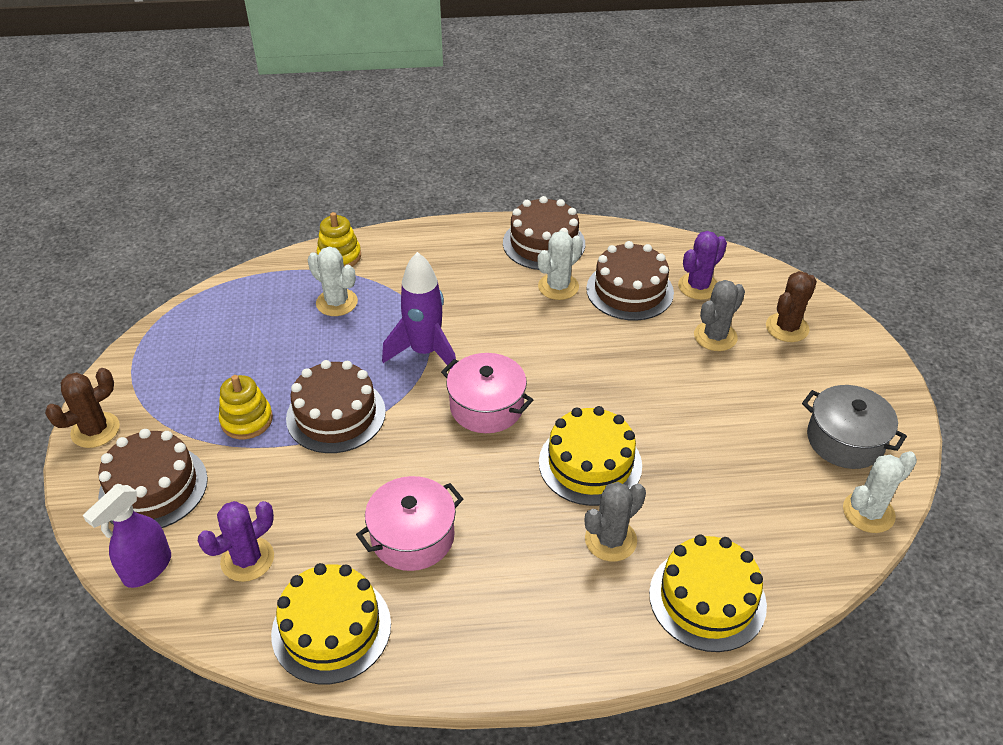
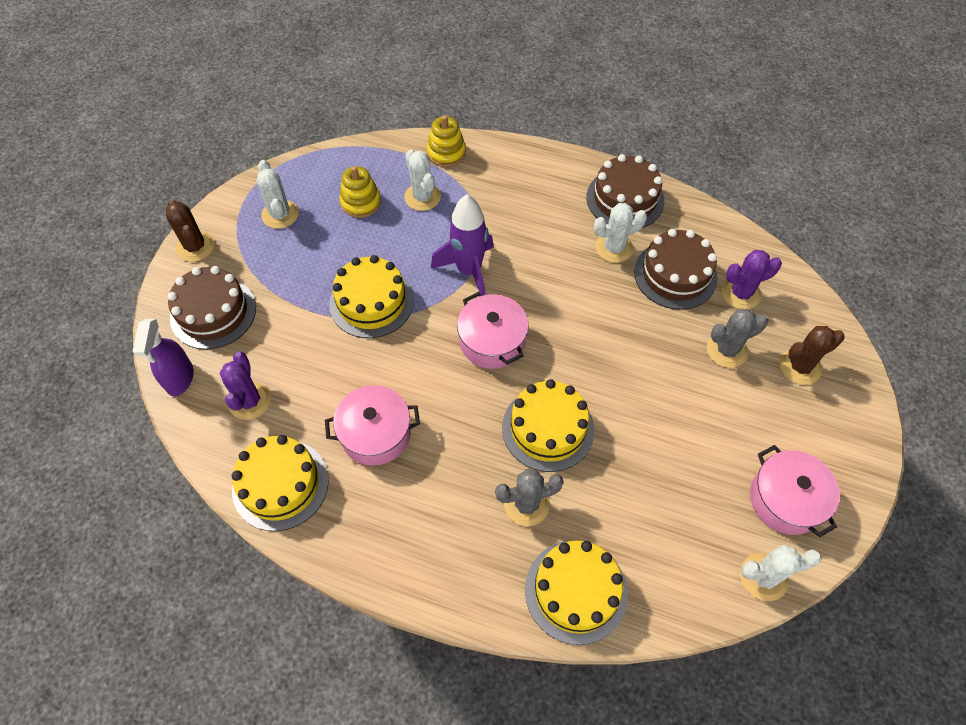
camera: 25 degrees right, 15 degrees up
(95, 430) = (195, 247): brown cactus -> brown cactus turned 75 degrees clockwise
(147, 568) = (179, 378): purple spray bottle -> purple spray bottle turned 60 degrees counterclockwise
(183, 367) = (280, 214): none -> white cactus
(247, 420) = (304, 280): yellow stacking toy -> yellow stacking toy (361, 202)
(247, 559) = (249, 401): purple cactus -> purple cactus turned 75 degrees counterclockwise
(336, 415) = (371, 302): brown cake -> yellow cake
(845, 440) = (785, 500): grey pot -> pink pot

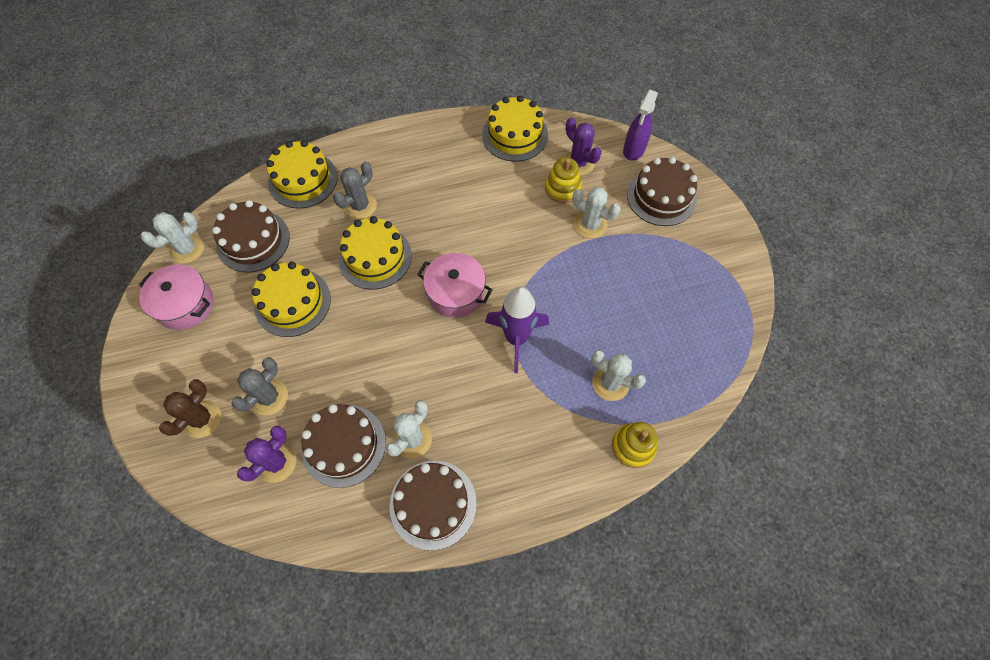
camera: 145 degrees right, 5 degrees up
(179, 378) = (633, 150): purple spray bottle -> purple spray bottle turned 120 degrees counterclockwise
(195, 247) = (728, 230): brown cactus -> none
(280, 214) = (701, 293): white cactus -> white cactus (590, 224)
(361, 202) = (653, 344): yellow stacking toy -> yellow stacking toy (562, 188)
(371, 302) = (565, 268): yellow cake -> yellow cake (292, 302)
(376, 434) = (484, 190): pink pot -> none
(677, 537) = (253, 241): none -> brown cake

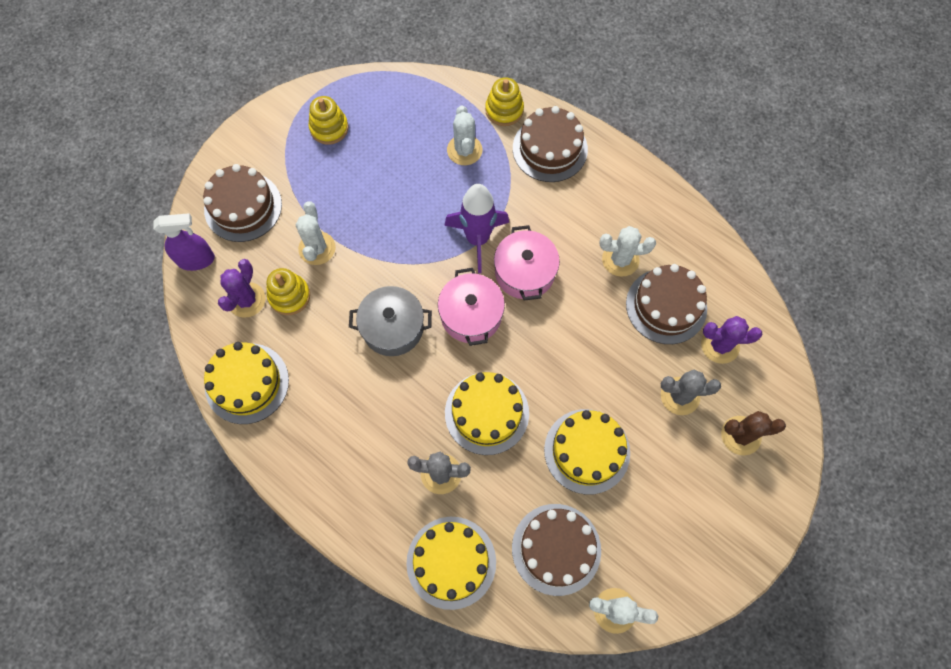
camera: 125 degrees left, 5 degrees up
(185, 305) = (666, 552): pink pot -> pink pot (525, 272)
(433, 504) = (653, 212): brown cake -> brown cake (550, 149)
(487, 237) = (392, 328): none -> grey pot
(702, 291) = (329, 128): none -> yellow stacking toy

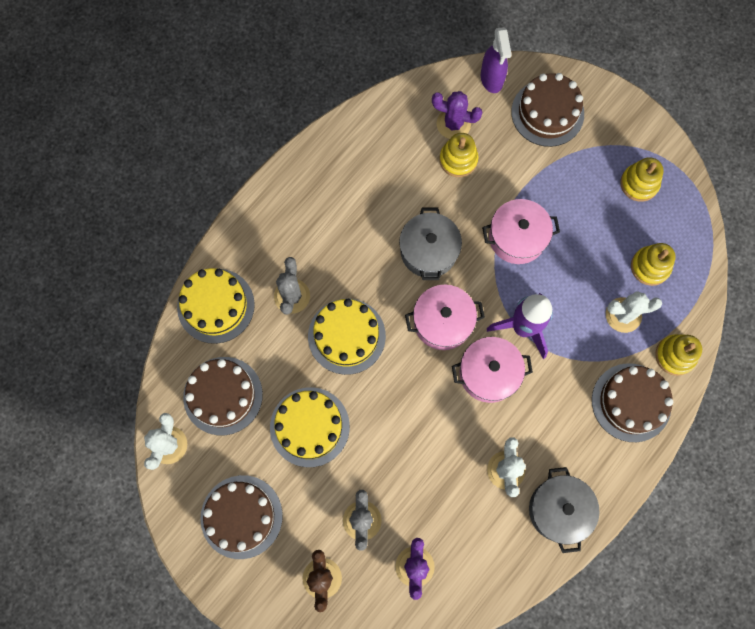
camera: 90 degrees right, 5 degrees up
(247, 383) = (375, 131): yellow cake -> none
(317, 248) = (507, 180): white cactus -> none
(381, 241) = (517, 237): none -> pink pot
(416, 124) = (650, 267): none -> yellow stacking toy
(654, 215) = (559, 510): none -> grey pot
(666, 306) = (456, 514): brown cake -> brown cake (241, 516)

